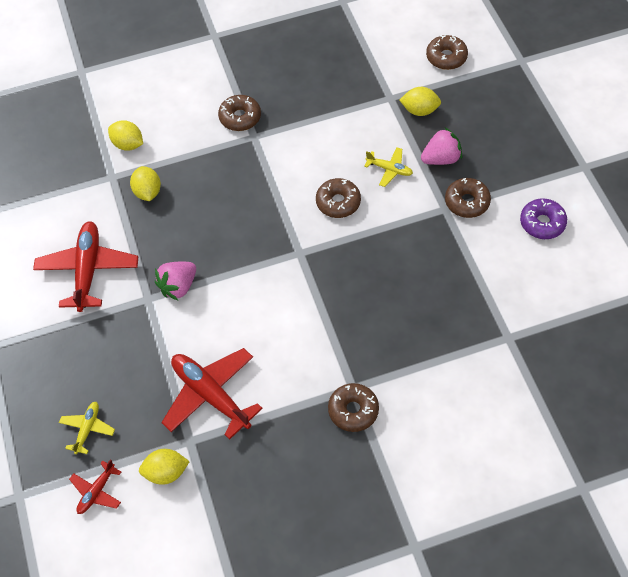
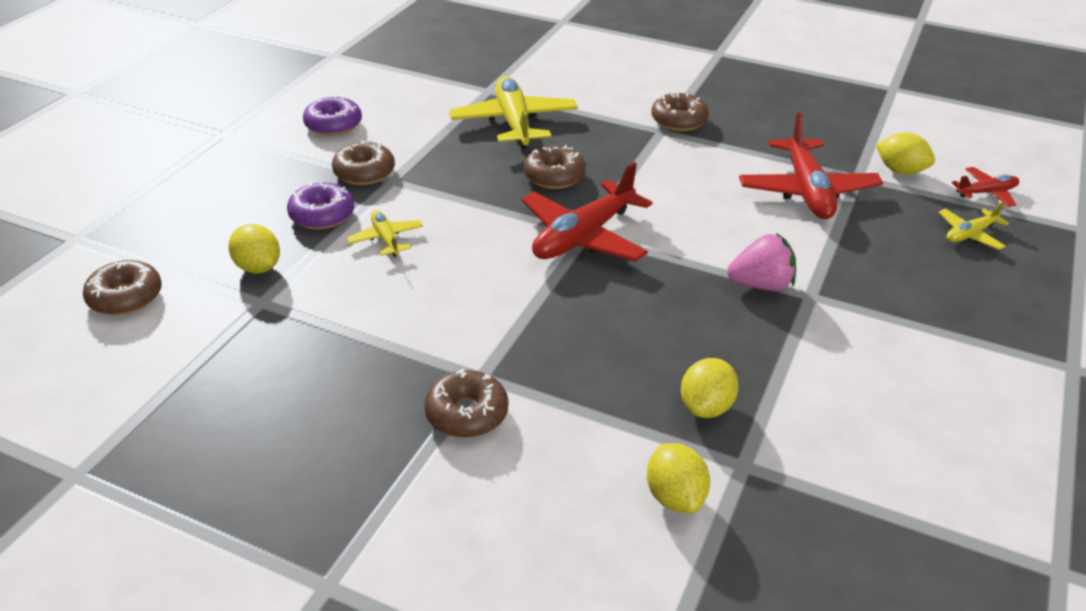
camera: 140 degrees left, 20 degrees down
(88, 270) = (872, 368): red plane -> red plane (583, 236)
(338, 202) = (484, 247): brown donut -> brown donut (554, 176)
(441, 159) = (322, 215): pink strawberry -> purple donut
(448, 315) = (514, 123): none -> yellow plane

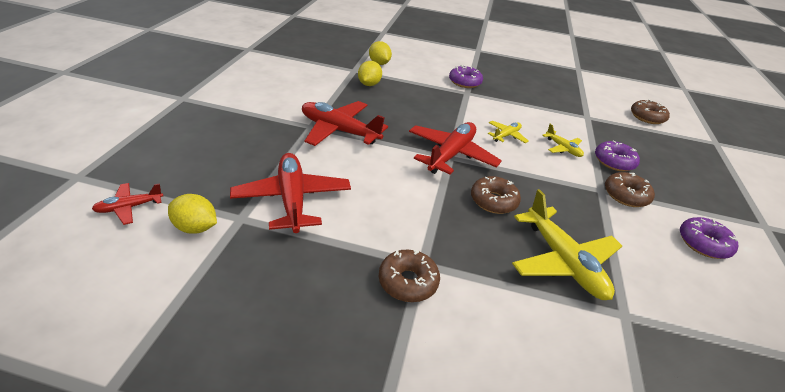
camera: 165 degrees right, 0 degrees up
(258, 267) = (609, 131): yellow lemon -> none
(467, 413) = (464, 82): brown donut -> purple donut
(761, 285) = (339, 131): pink strawberry -> red plane
(970, 234) = (178, 168): yellow plane -> yellow plane (506, 136)

